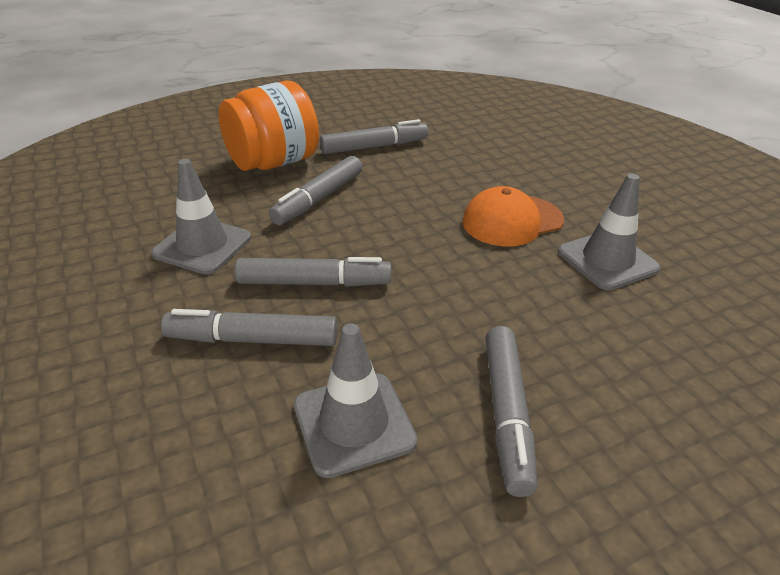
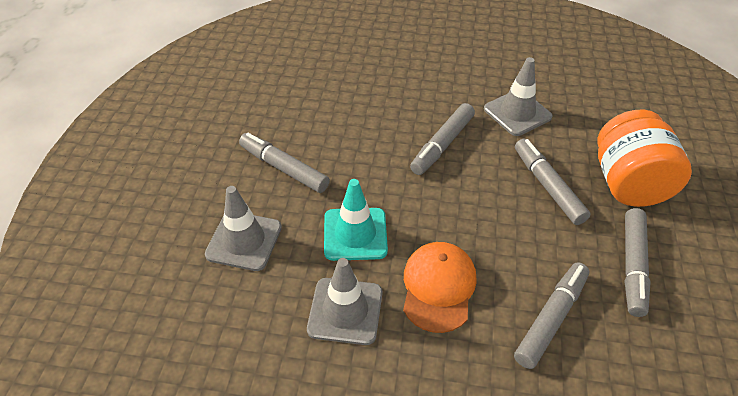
camera: 125 degrees right, 10 degrees up
(253, 339) = (412, 106): grey marker -> grey marker (551, 319)
(354, 423) = (328, 118): grey traffic cone -> grey traffic cone (244, 241)
(523, 292) = (355, 234): none -> turquoise traffic cone

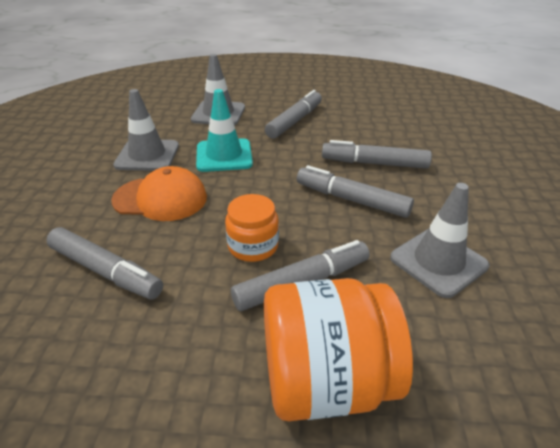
camera: 85 degrees right, 10 degrees down
(508, 213) = (253, 246): none -> orange jar
(633, 266) = (163, 360): grey marker -> grey marker (374, 163)

